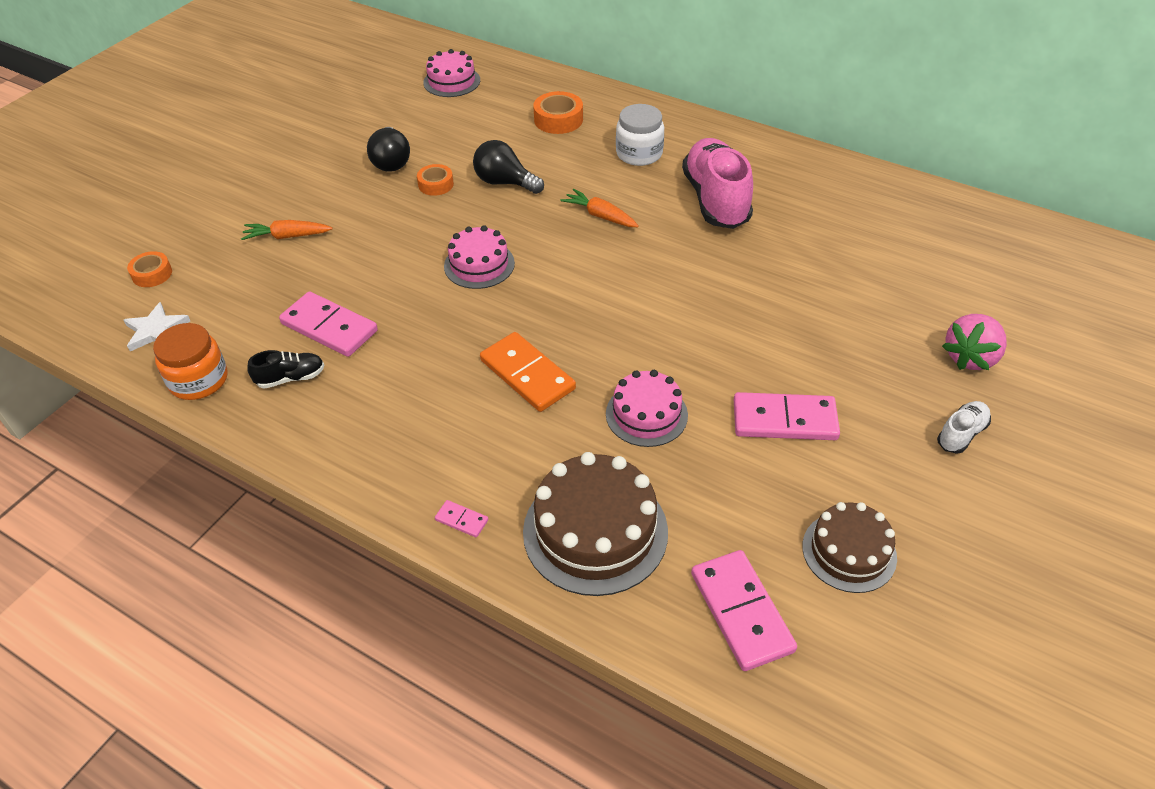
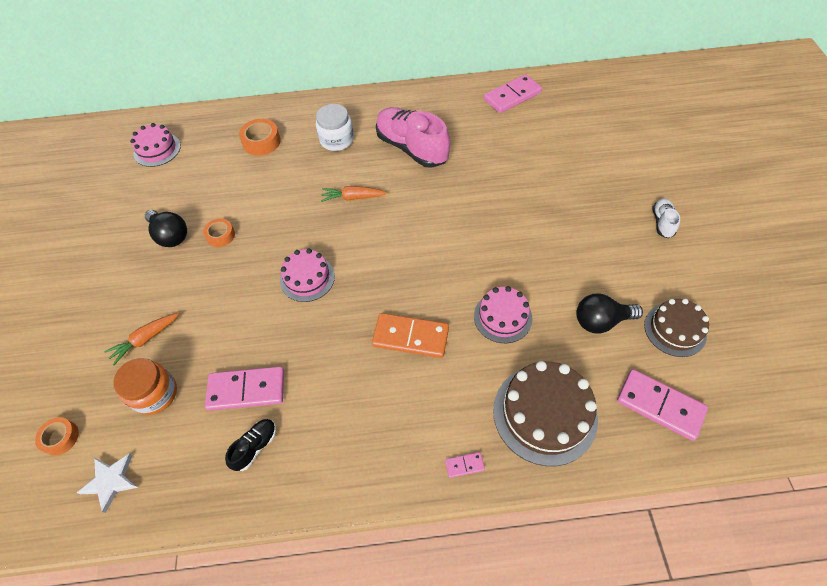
camera: 35 degrees left, 10 degrees up
(199, 380) = (186, 496): orange jar -> orange jar (155, 394)
(505, 182) = (268, 207): black light bulb -> black light bulb (601, 321)
(784, 420) = (575, 271): pink domino -> pink domino (512, 96)
(970, 357) = (627, 173): pink strawberry -> none

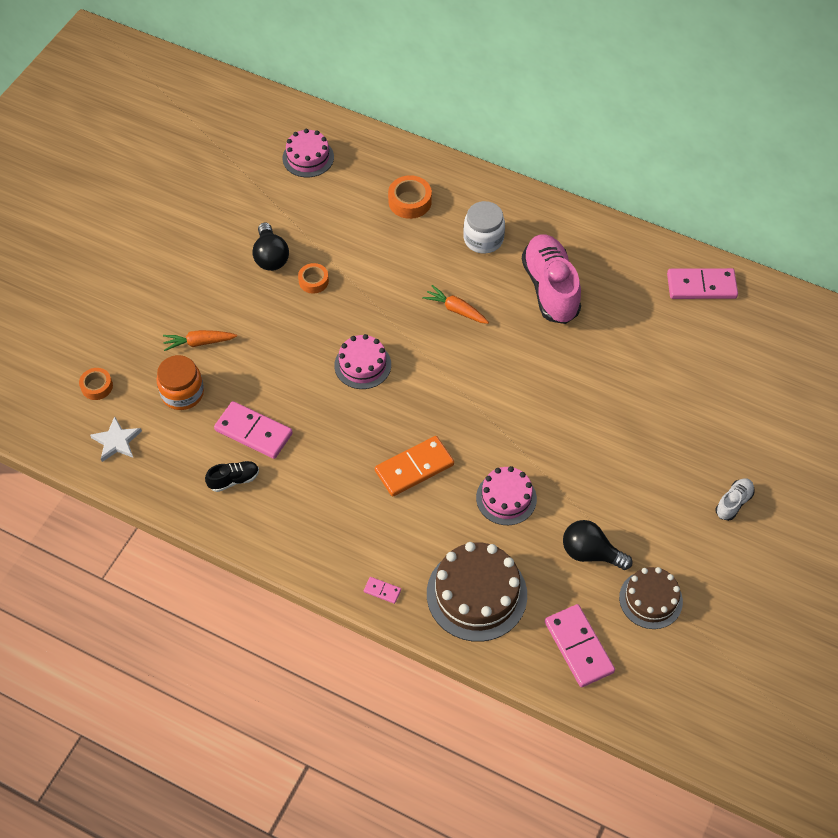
camera: 30 degrees right, 0 degrees up
(410, 337) = (414, 468): orange domino -> orange domino turned 75 degrees counterclockwise

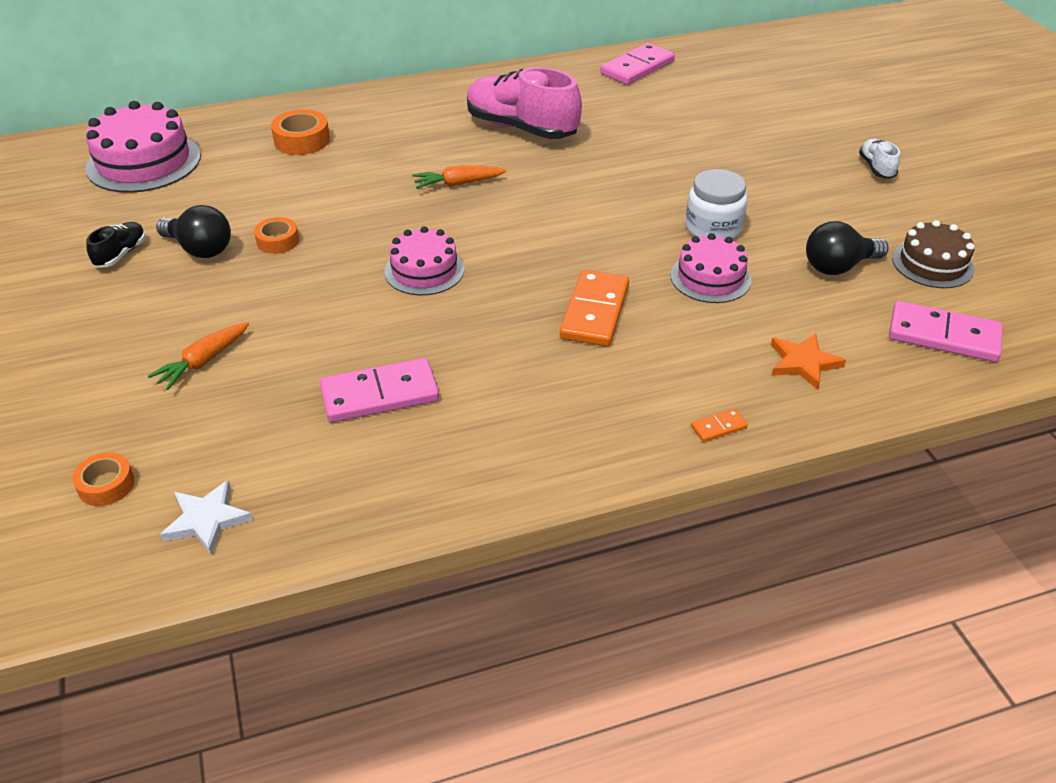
camera: 45 degrees left, 15 degrees down
(182, 393) = (241, 417): orange jar -> none
(234, 480) = (416, 451): black shoe -> black shoe (121, 254)
(308, 157) = (144, 162): pink cake -> pink cake, size x1.60
(382, 591) = (718, 427): pink domino -> orange domino
(476, 594) = (803, 363): brown cake -> orange star
(483, 239) = (412, 129): white jar -> white jar (713, 228)

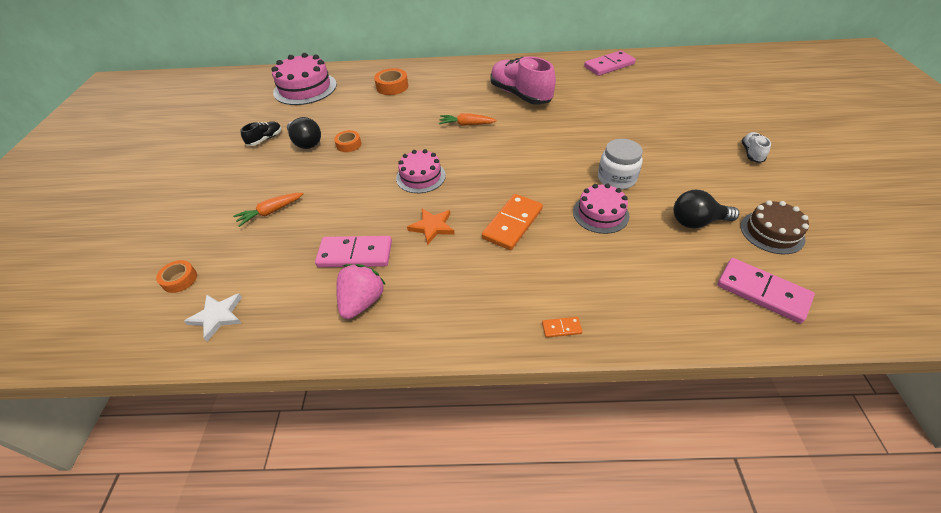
camera: 20 degrees right, 5 degrees up
(426, 453) = (362, 302): none -> pink strawberry
(803, 363) = (643, 291): orange star -> orange star (432, 227)

